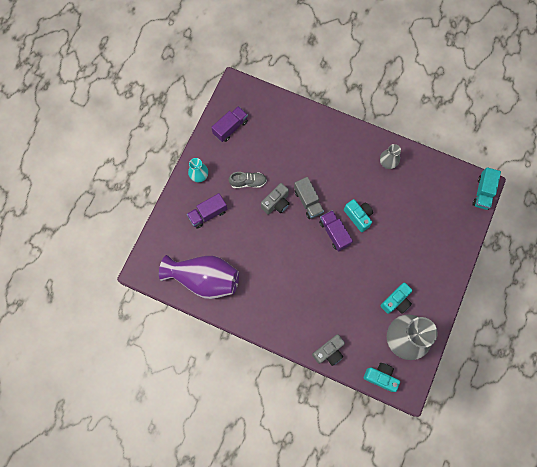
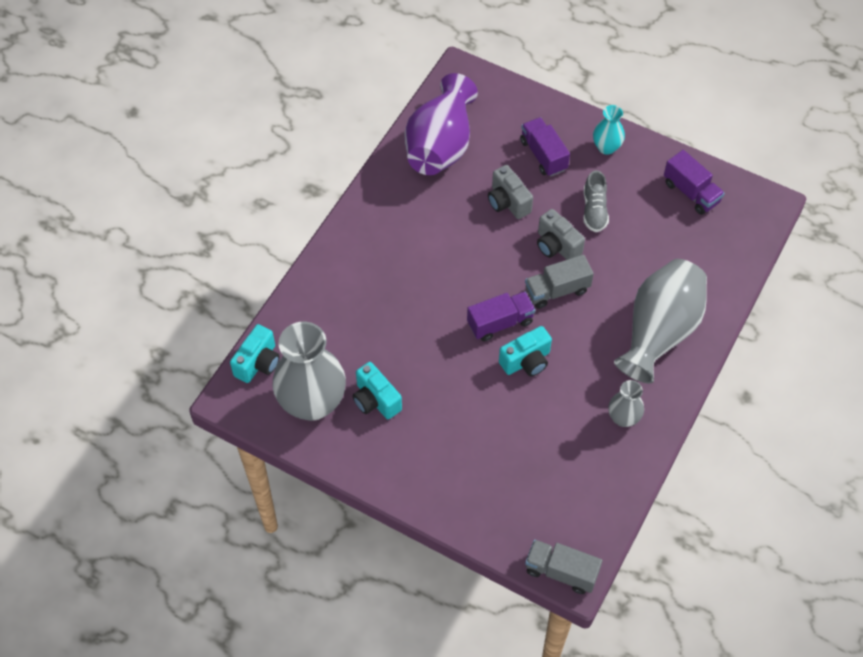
camera: 95 degrees right, 15 degrees down
(329, 145) = (659, 331): none -> grey vase
(329, 352) = (308, 296): grey camera -> grey camera (508, 202)
(483, 192) = (561, 572): turquoise truck -> grey truck

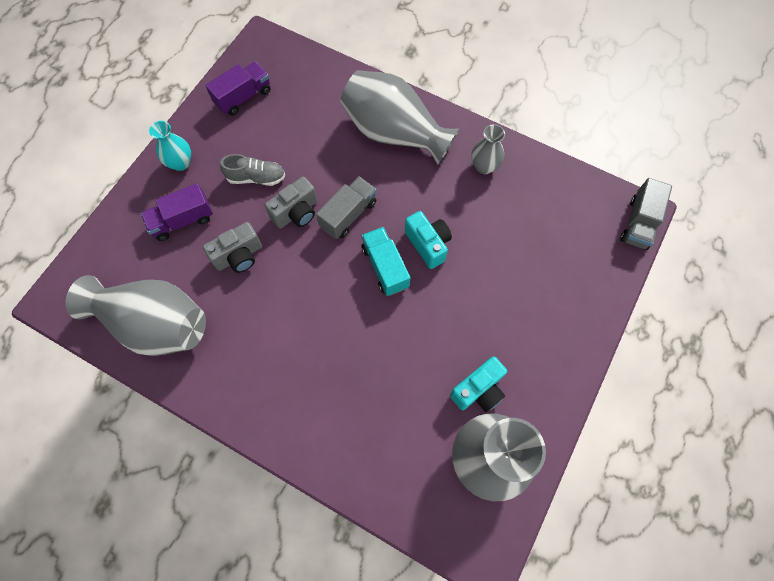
camera: 90 degrees left, 10 degrees up
(258, 363) = (438, 526): turquoise camera -> none
(440, 145) = (155, 324): purple vase -> grey vase
(500, 323) = (385, 267): purple truck -> turquoise truck
(557, 290) = (348, 214): grey truck -> grey truck turned 120 degrees counterclockwise

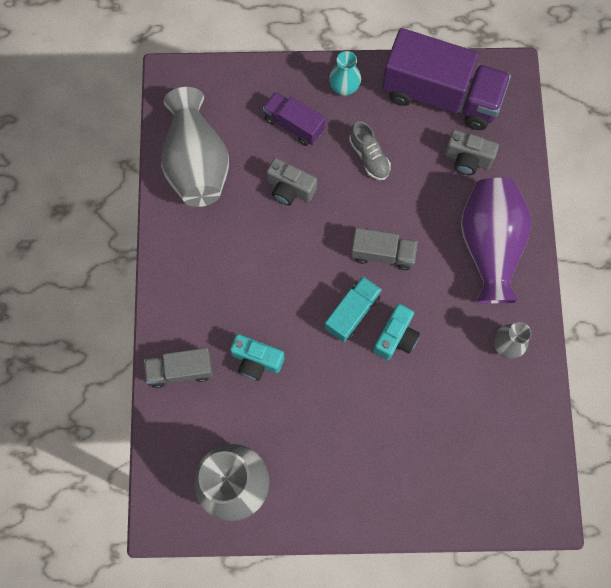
camera: 60 degrees right, 5 degrees up
(243, 97) = (440, 95): purple truck -> purple truck, size x1.94
(296, 212) = (357, 210): grey camera -> grey camera (467, 159)
(394, 133) = (489, 246): grey vase -> purple vase
(478, 390) = (289, 449): turquoise camera -> turquoise camera (256, 360)
(638, 223) = (536, 518): grey truck -> grey truck (181, 370)

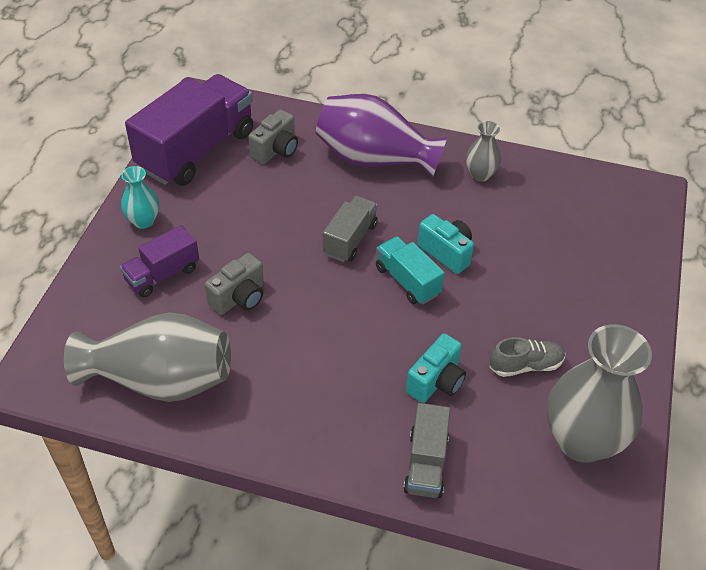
camera: 75 degrees left, 25 degrees down
(369, 157) = (235, 221): grey shoe -> grey shoe (526, 365)

